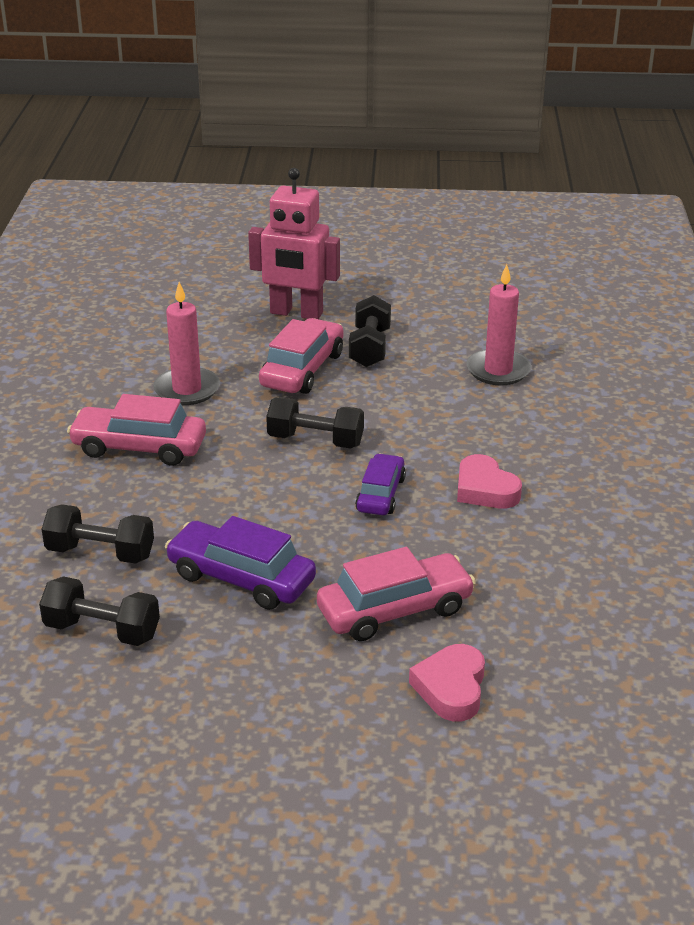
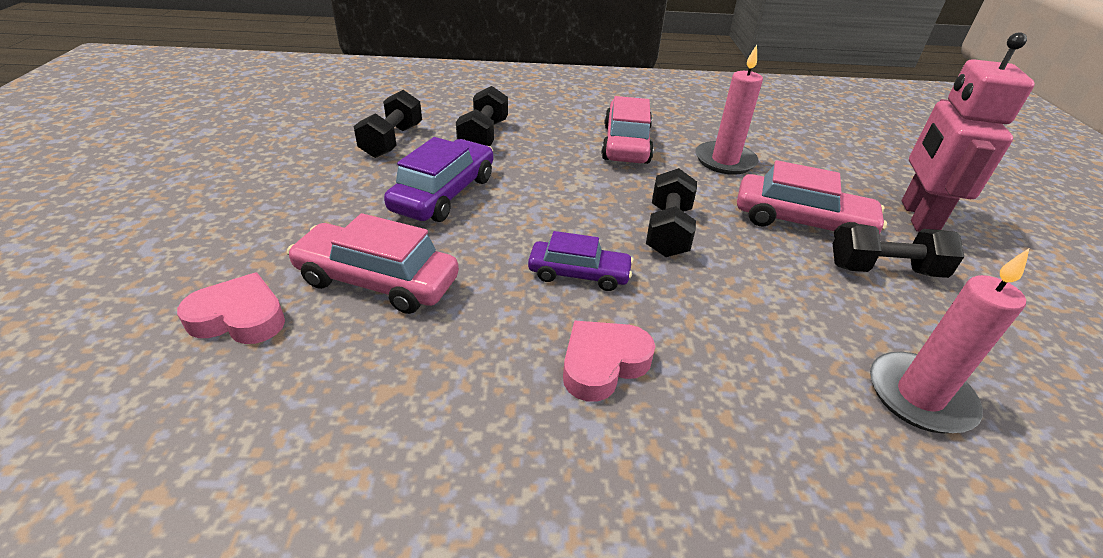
camera: 85 degrees right, 5 degrees up
(395, 610) = (377, 281): pink car -> pink car turned 135 degrees clockwise

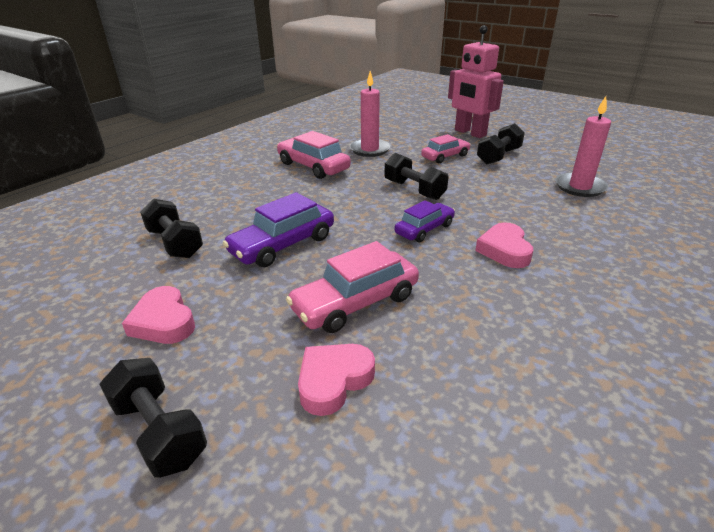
camera: 50 degrees left, 5 degrees down
(273, 189) = (164, 322): none -> pink heart
(444, 194) = (283, 245): purple car -> purple car turned 105 degrees counterclockwise
(484, 136) = (229, 206): black dumbbell -> black dumbbell (160, 431)
(801, 222) = (445, 156): pink car -> pink car, size x0.65

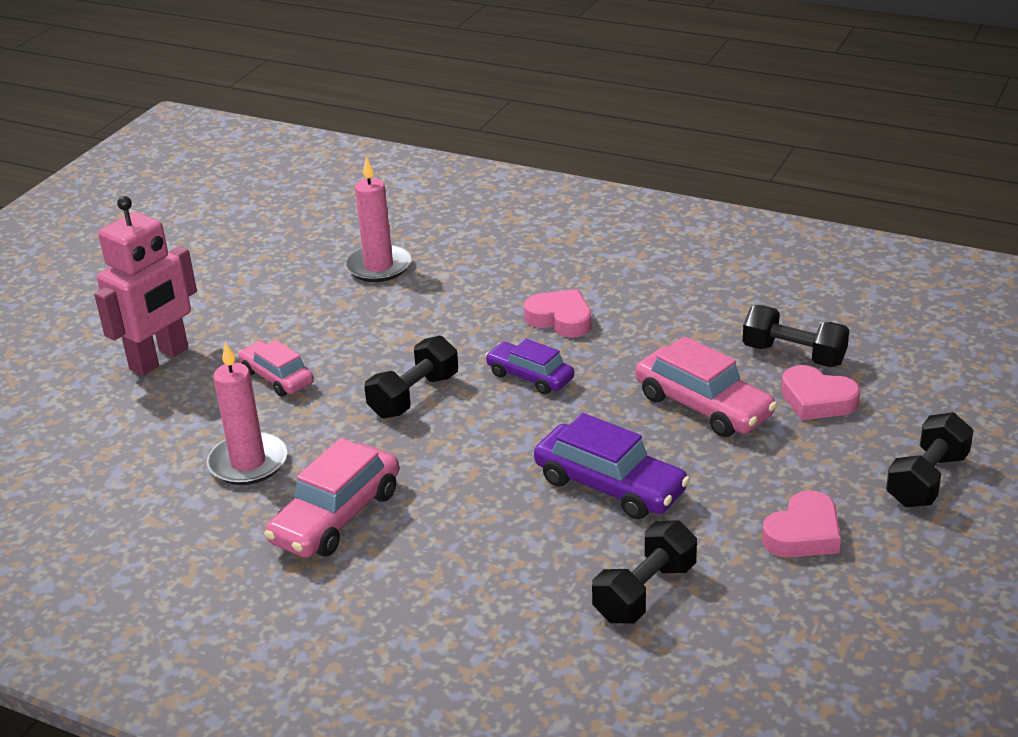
camera: 100 degrees left, 0 degrees up
(498, 156) = (273, 328): black dumbbell -> black dumbbell (794, 355)
(504, 250) = (560, 319): pink heart -> pink heart turned 135 degrees counterclockwise

